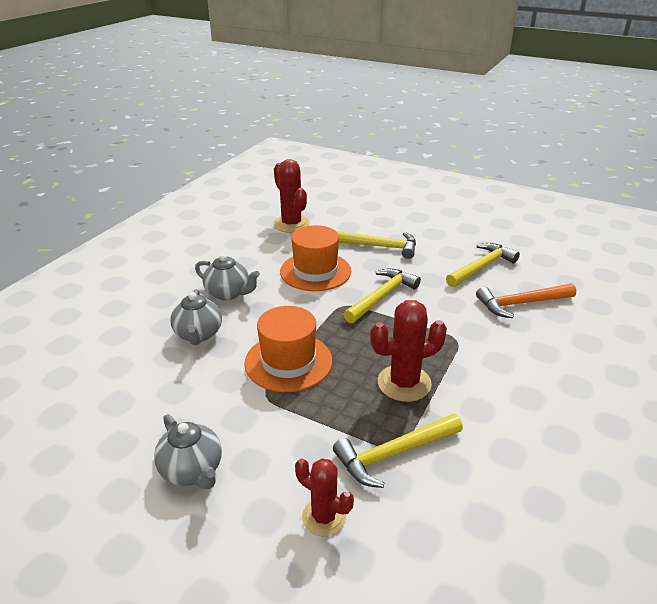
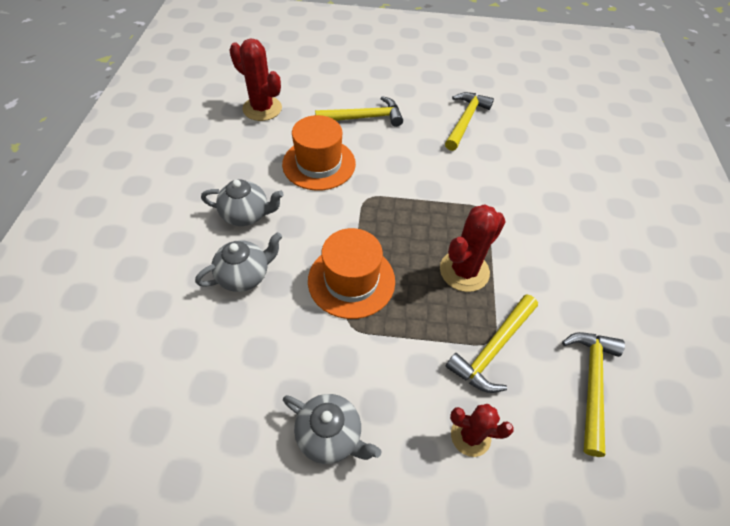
camera: 25 degrees left, 20 degrees up
(198, 334) = (244, 275): grey teapot -> grey teapot turned 90 degrees counterclockwise
(382, 297) = (397, 178): yellow hammer -> yellow hammer (591, 383)
(521, 303) = (515, 154): orange hammer -> none

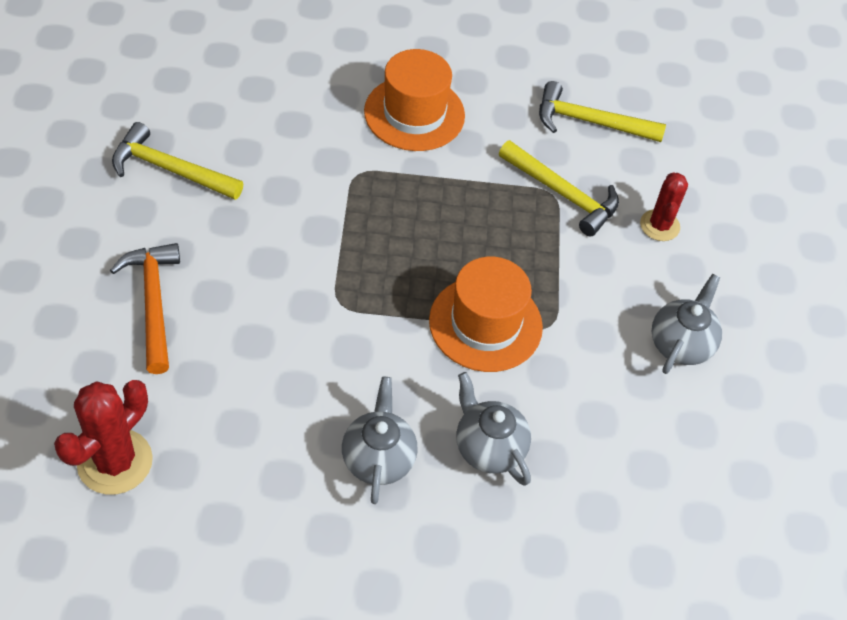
camera: 95 degrees left, 0 degrees up
(319, 164) = (266, 366): orange hat -> orange hat (414, 113)
(364, 118) = (153, 303): yellow hammer -> orange hammer
(464, 271) = (461, 206): red cactus -> none

